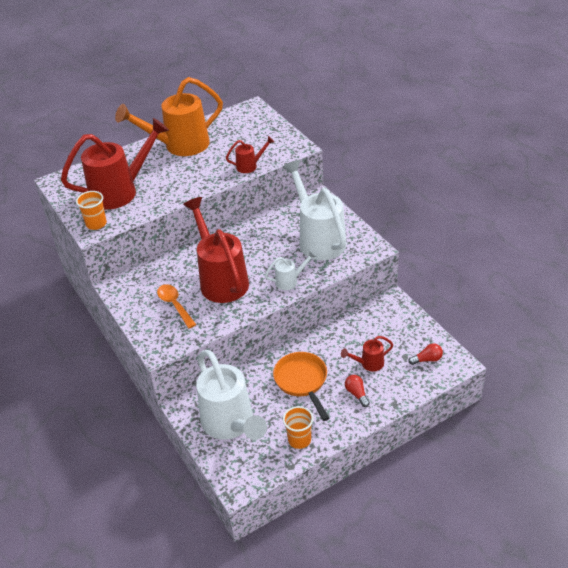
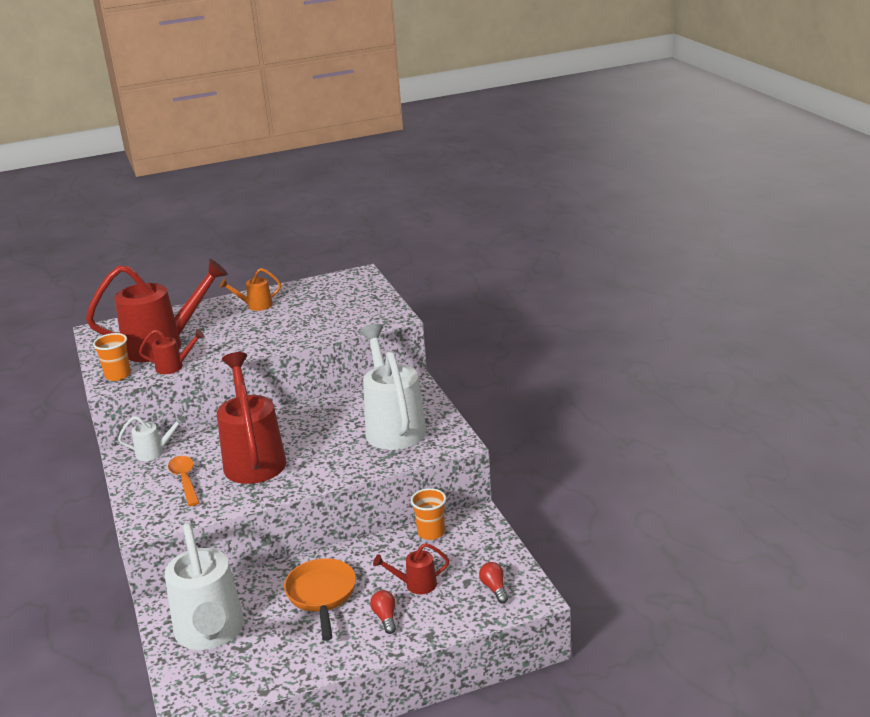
camera: 10 degrees right, 15 degrees down
(180, 145) = (255, 306): orange watering can -> orange watering can, size x0.45
(250, 166) = (327, 332): red watering can -> red watering can (174, 367)
(290, 281) = (336, 468): white watering can -> white watering can (154, 452)
(299, 440) = (288, 662): orange cup -> orange cup (431, 532)
(427, 359) = (494, 588): red light bulb -> red light bulb turned 105 degrees counterclockwise

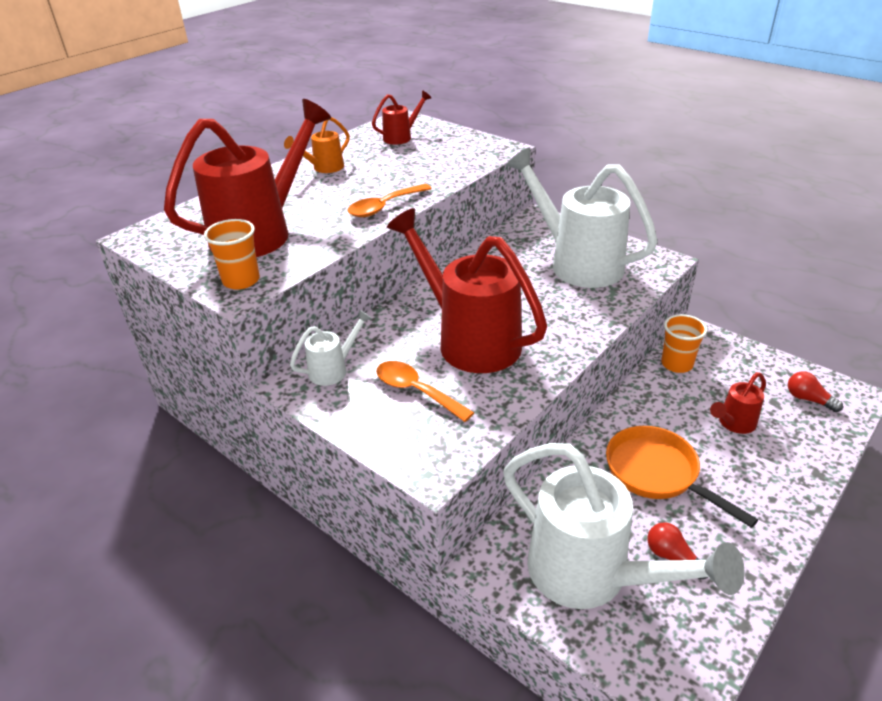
camera: 30 degrees left, 10 degrees up
(174, 367) = (309, 252): red watering can -> red watering can (401, 137)
(255, 346) = (384, 207): none -> orange spoon
(385, 618) = (752, 472): red light bulb -> red light bulb (672, 557)

